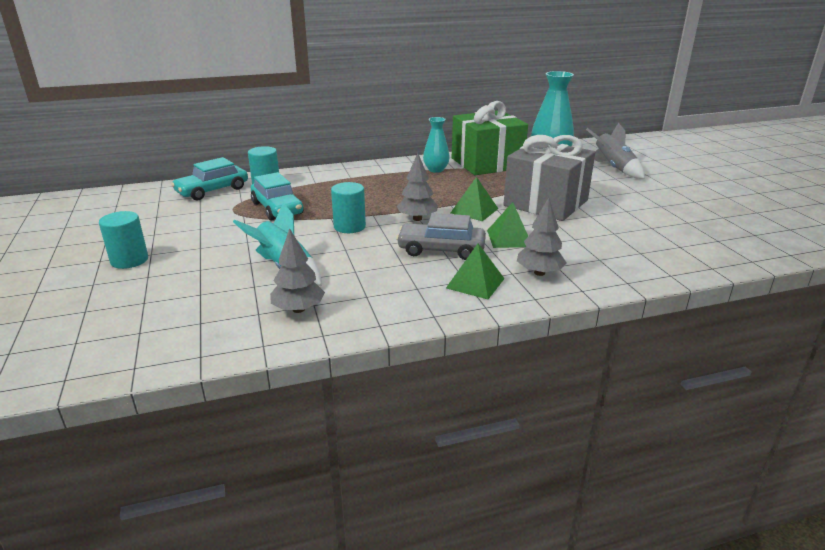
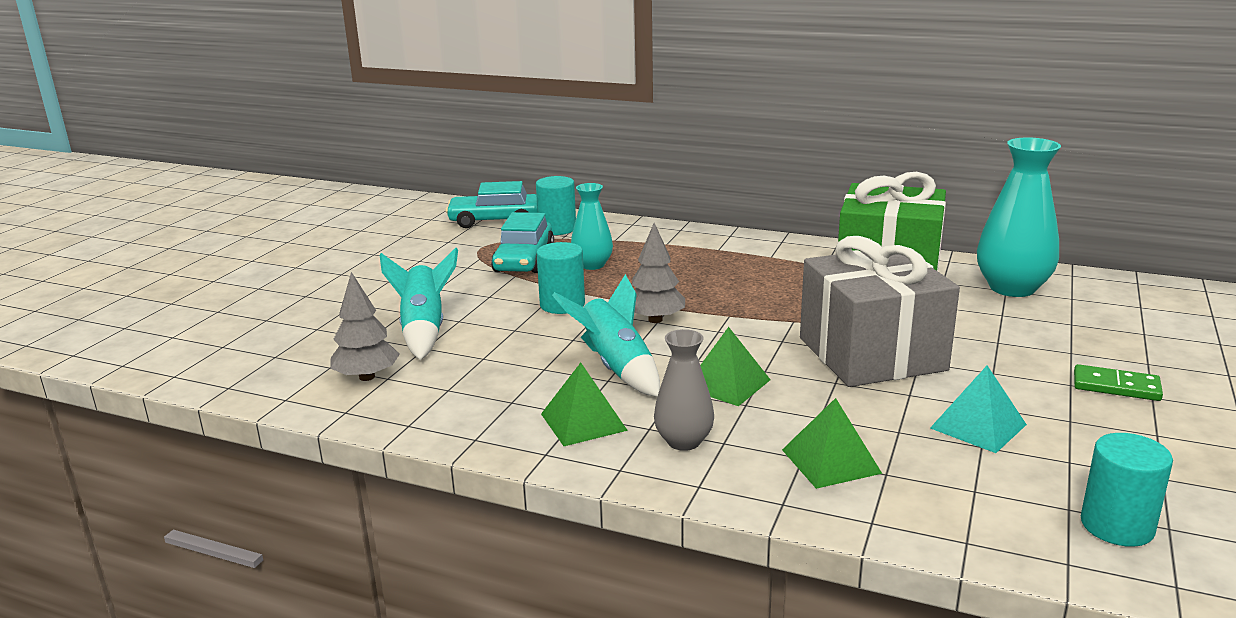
camera: 40 degrees right, 5 degrees down
(129, 260) = (316, 274): turquoise cylinder -> turquoise cylinder (1117, 526)
(436, 170) = (794, 262): turquoise vase -> turquoise vase (592, 265)
(441, 249) = (616, 367): grey car -> turquoise rocket
(474, 210) = (746, 332): green pyramid -> green pyramid (830, 461)
(539, 273) = (684, 441): grey tree -> grey vase
(613, 168) = (1100, 335): grey rocket -> none
(637, 220) = (978, 426): none -> turquoise pyramid
(652, 187) = (1116, 386): none -> green domino

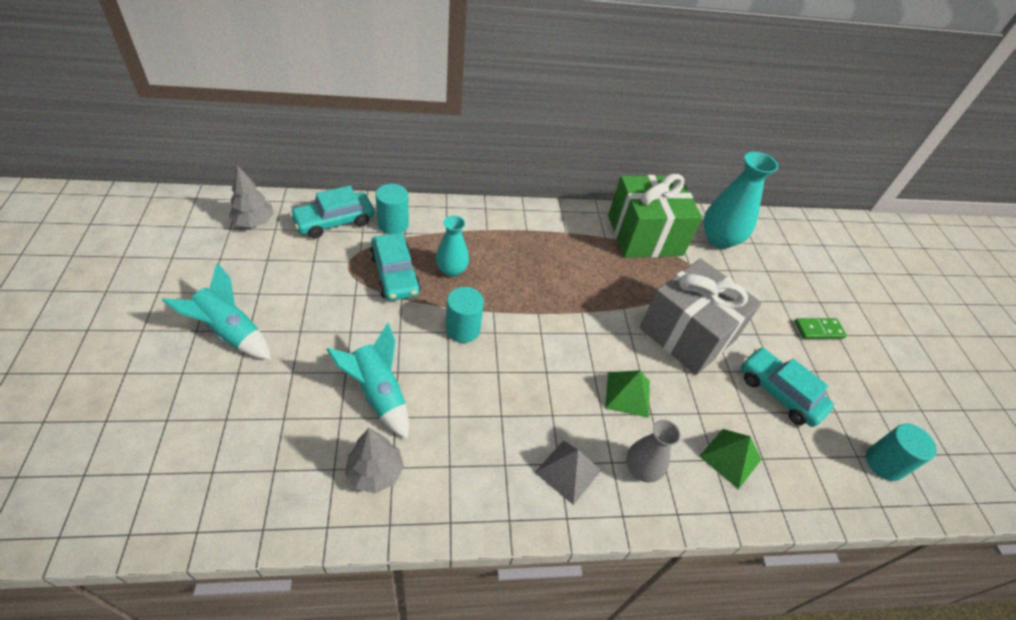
camera: 35 degrees left, 25 degrees up
(583, 422) = (568, 471): green pyramid -> grey pyramid
(616, 367) = (548, 398): turquoise rocket -> turquoise rocket (230, 332)
(655, 320) = (538, 331): grey tree -> grey tree (254, 222)
(978, 426) = (779, 392): turquoise pyramid -> turquoise car

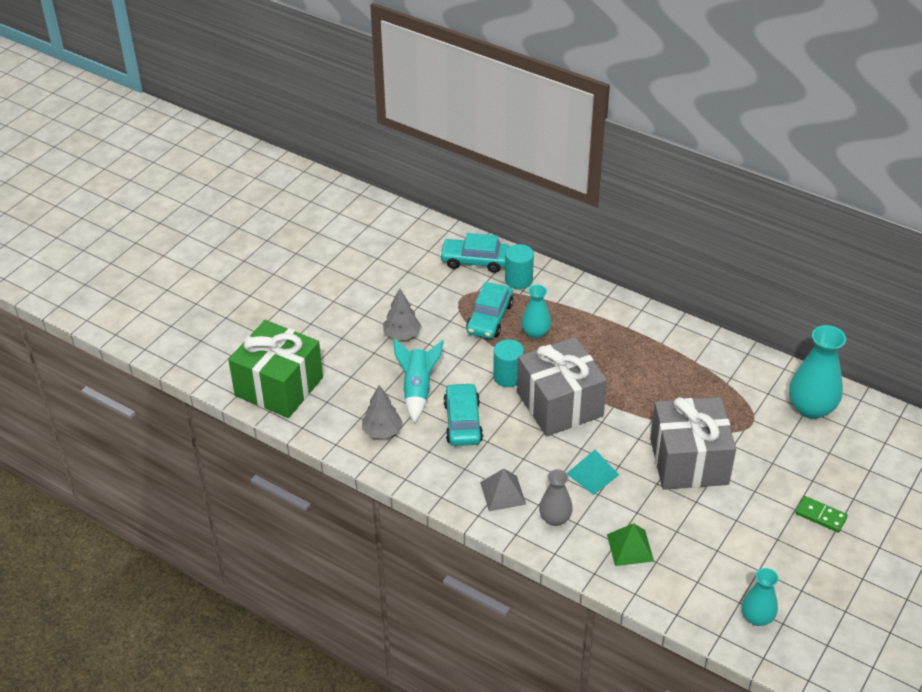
camera: 45 degrees right, 5 degrees down
(230, 332) = (352, 311): turquoise rocket -> none
(254, 222) = (417, 240): grey tree -> grey tree (402, 335)
(535, 334) = (559, 404): none -> grey gift
(627, 394) = (592, 474): green pyramid -> turquoise pyramid
(644, 235) = (736, 374): green gift -> green gift (279, 386)
(779, 392) = (722, 534): turquoise car -> turquoise car (463, 422)
(884, 463) = (757, 617): turquoise cylinder -> turquoise vase

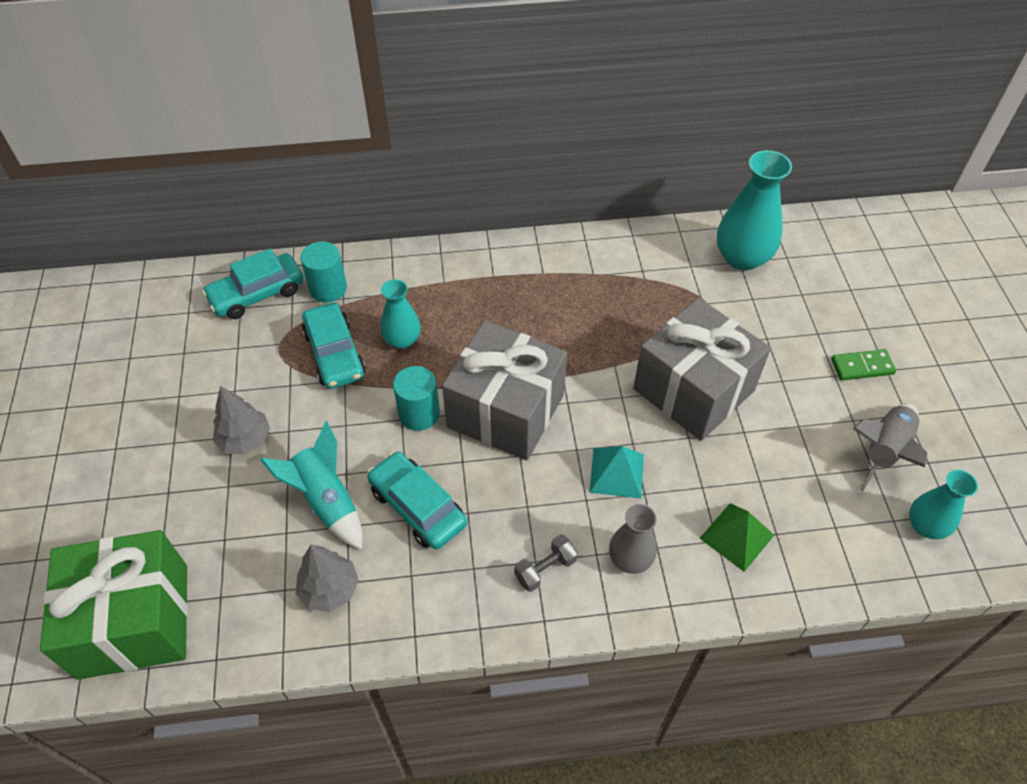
camera: 40 degrees left, 10 degrees up
(503, 493) = (545, 569): grey pyramid -> grey dumbbell
(778, 566) = (884, 451): none -> grey rocket

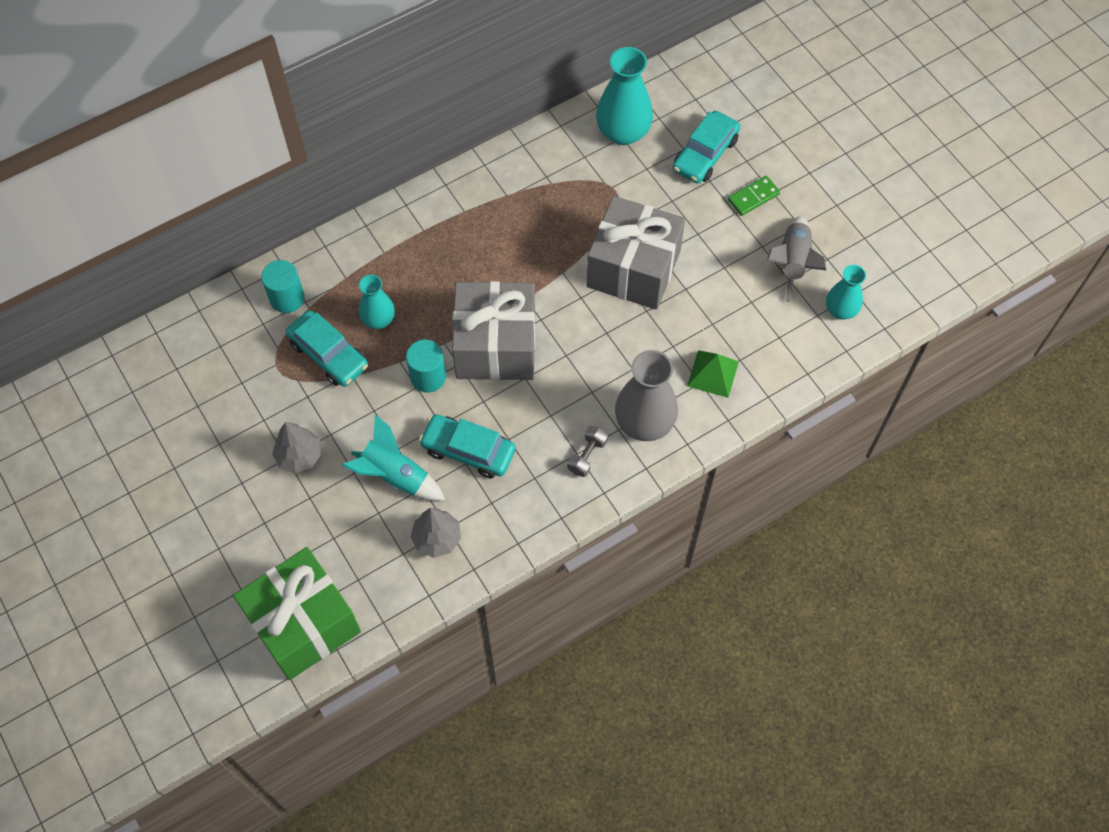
camera: 25 degrees left, 10 degrees up
(257, 294) = (227, 327): turquoise car -> turquoise car (705, 154)
(616, 473) = (605, 361): turquoise pyramid -> none
(630, 559) = (644, 423): grey vase -> grey vase, size x1.67

